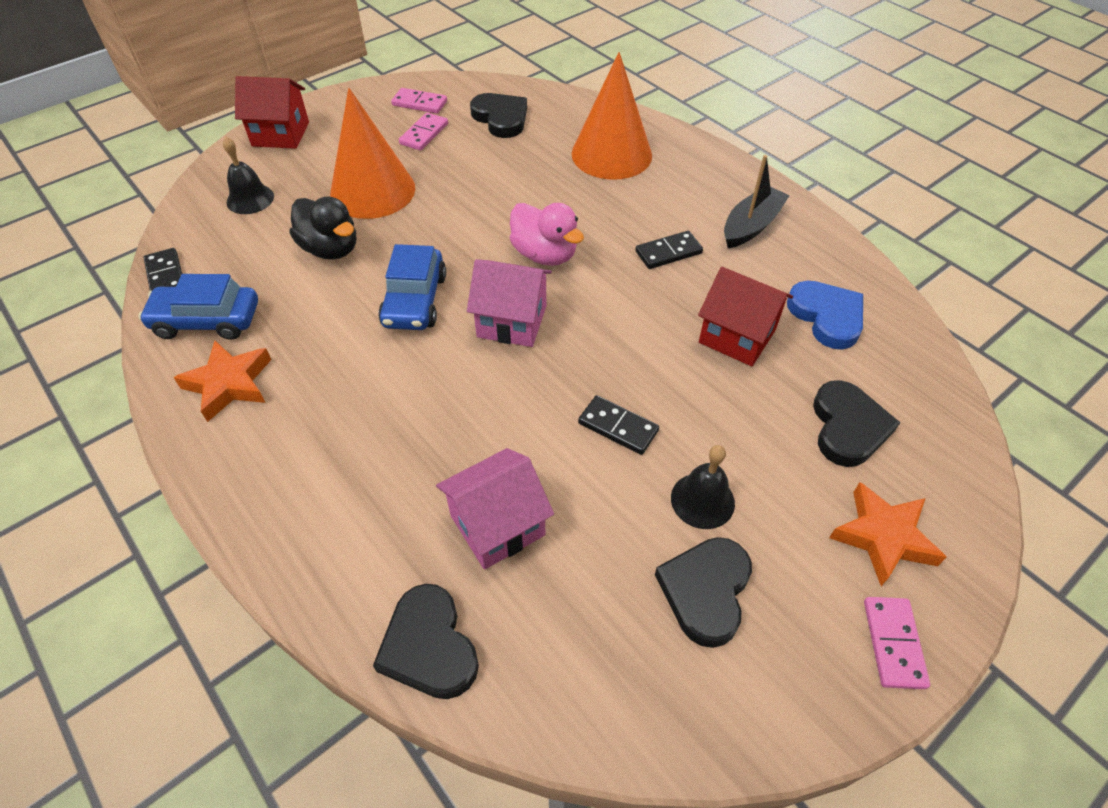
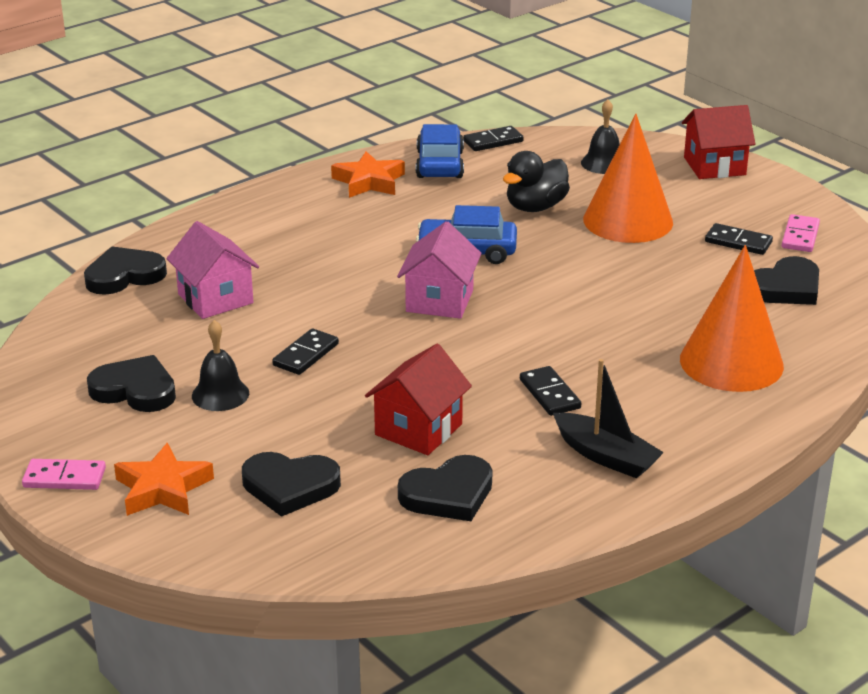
camera: 90 degrees right, 20 degrees down
(281, 134) = (714, 166): red house -> red house turned 75 degrees clockwise
(424, 134) = (738, 242): pink domino -> black domino
(544, 254) = (538, 318): pink duck -> none
(826, 316) = (448, 494): blue heart -> black heart

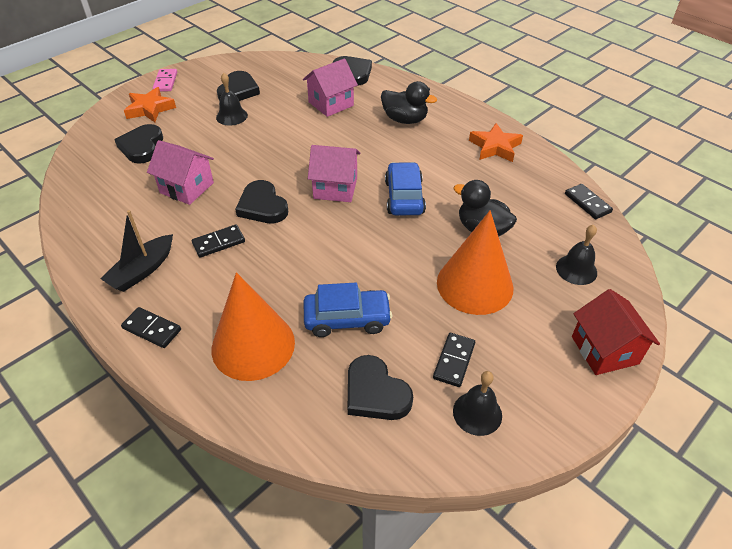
camera: 85 degrees right, 15 degrees up
(283, 239) = (405, 120): none -> black duck
(305, 355) = (270, 140): black domino -> black domino (152, 329)
(418, 429) = (186, 188): red house -> pink house
(439, 164) = (535, 177): blue car -> blue car (347, 319)
(448, 494) = (120, 203): black heart -> black heart (262, 206)
(800, 236) = (477, 413): pink domino -> black bell

